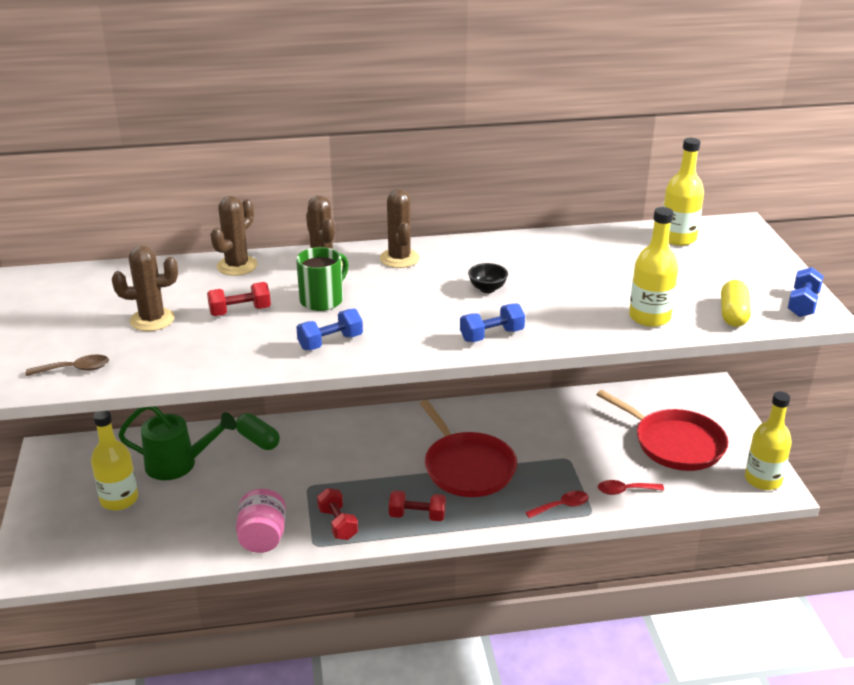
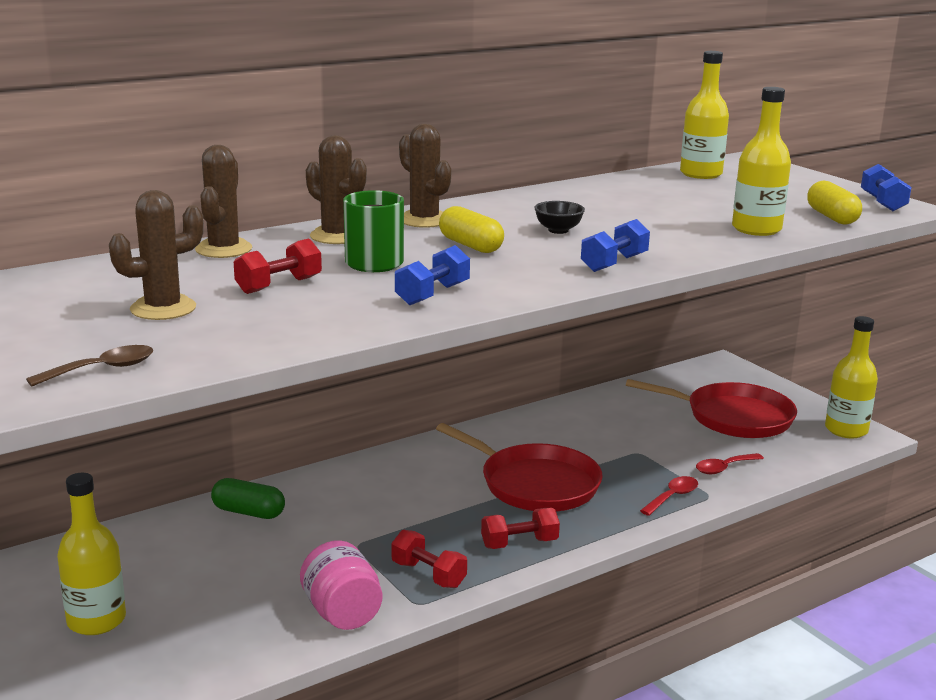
camera: 25 degrees left, 10 degrees down
(179, 464) = (156, 561): green watering can -> none
(405, 294) = (470, 245): none -> yellow capsule

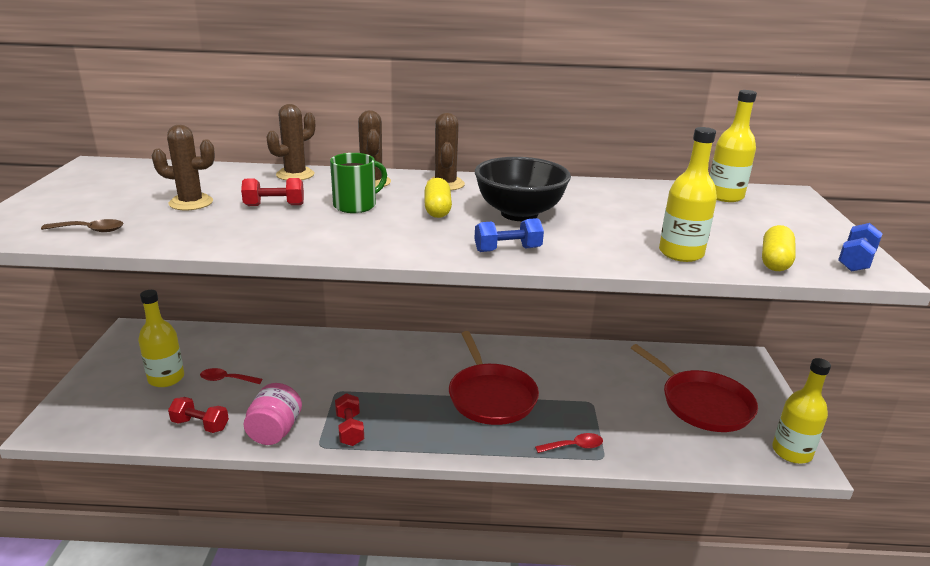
camera: 35 degrees right, 5 degrees up
(248, 512) = (310, 346): green capsule -> none
(433, 294) = (343, 237): blue dumbbell -> none
(519, 543) = (428, 433): red dumbbell -> red dumbbell (200, 425)
(558, 230) = (519, 214): black bowl -> black bowl, size x2.35
(724, 468) = (642, 441): red spoon -> red spoon (226, 379)

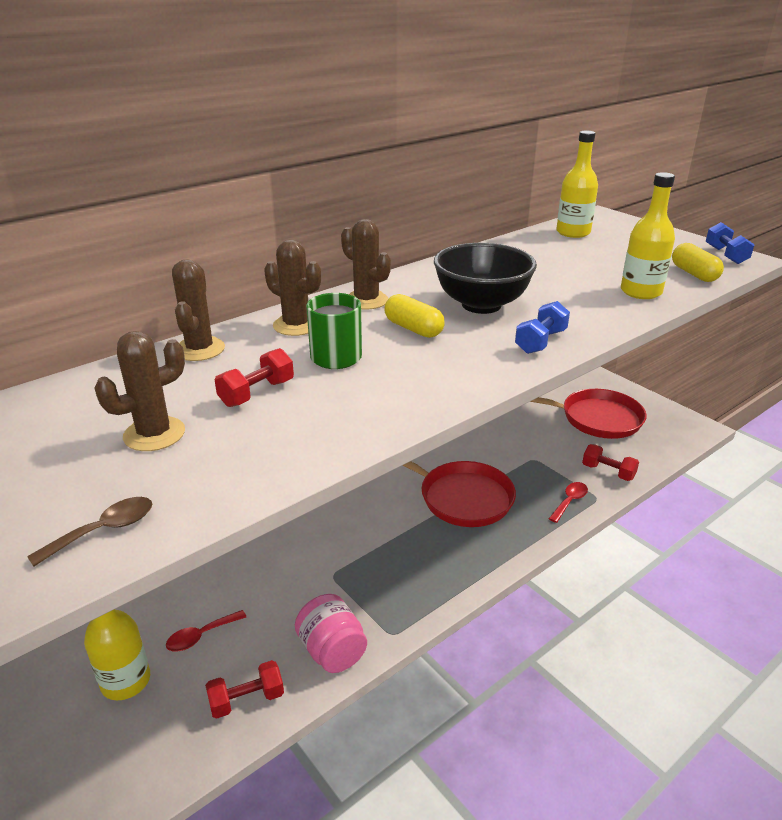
camera: 40 degrees left, 5 degrees up
(349, 429) = (395, 601): red dumbbell -> red dumbbell (608, 472)
(791, 452) = (682, 424): yellow bottle -> none

